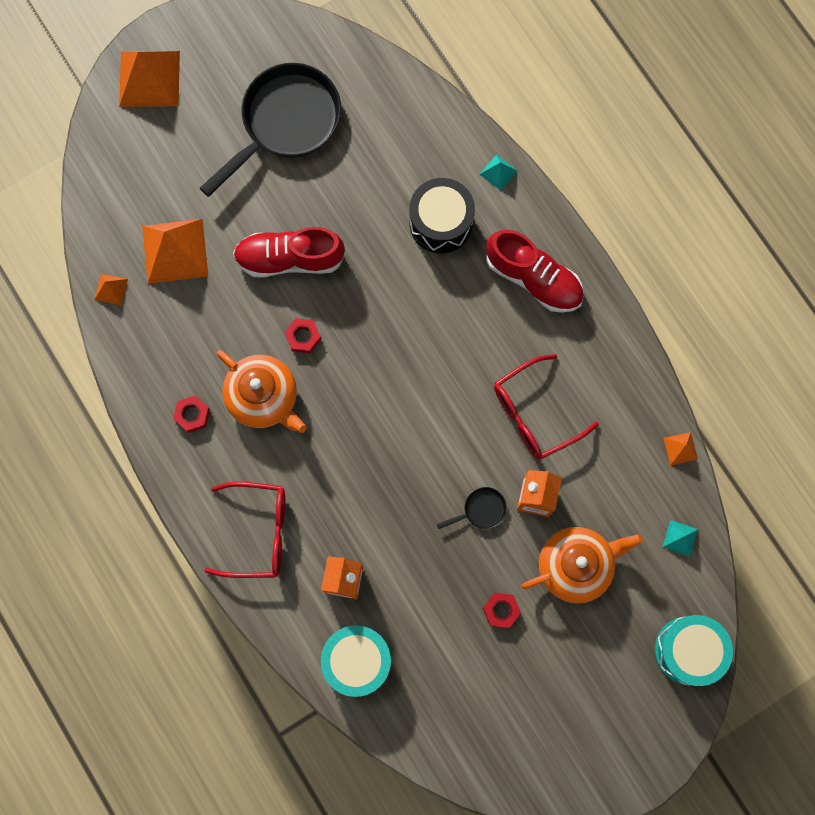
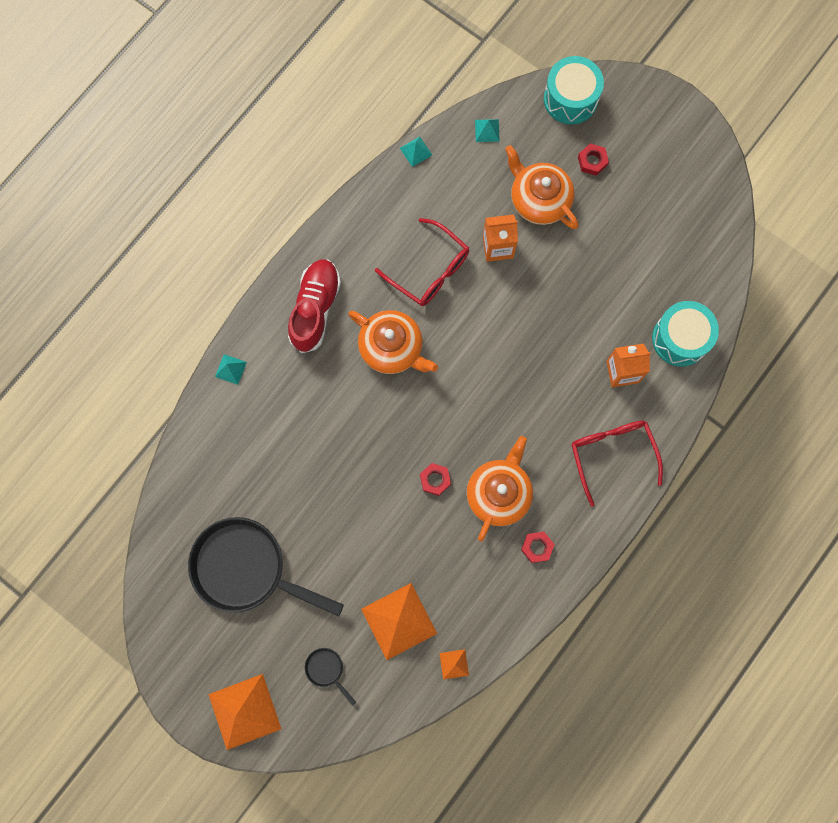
camera: 110 degrees left, 0 degrees up
(290, 258) = (370, 517): red shoe -> none
(441, 223) = (293, 401): black drum -> none
(461, 343) = (392, 348): none -> orange teapot
(481, 510) = (524, 285): black pan -> black pan (326, 670)
(501, 610) = (596, 243): red nut -> red nut (592, 161)
(680, 448) = (416, 151): orange pyramid -> turquoise pyramid

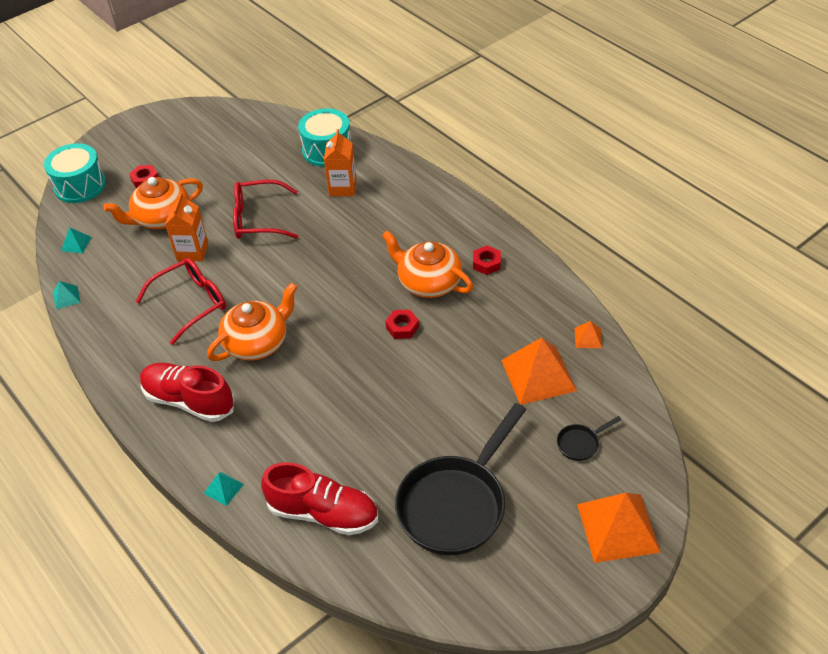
camera: 75 degrees left, 30 degrees down
(220, 459) = (323, 513): none -> red shoe
(612, 455) = (415, 204): red glasses -> red glasses (259, 219)

